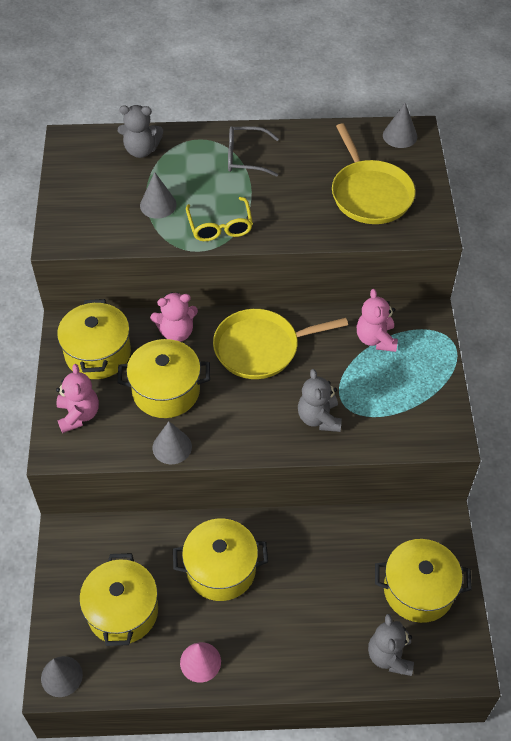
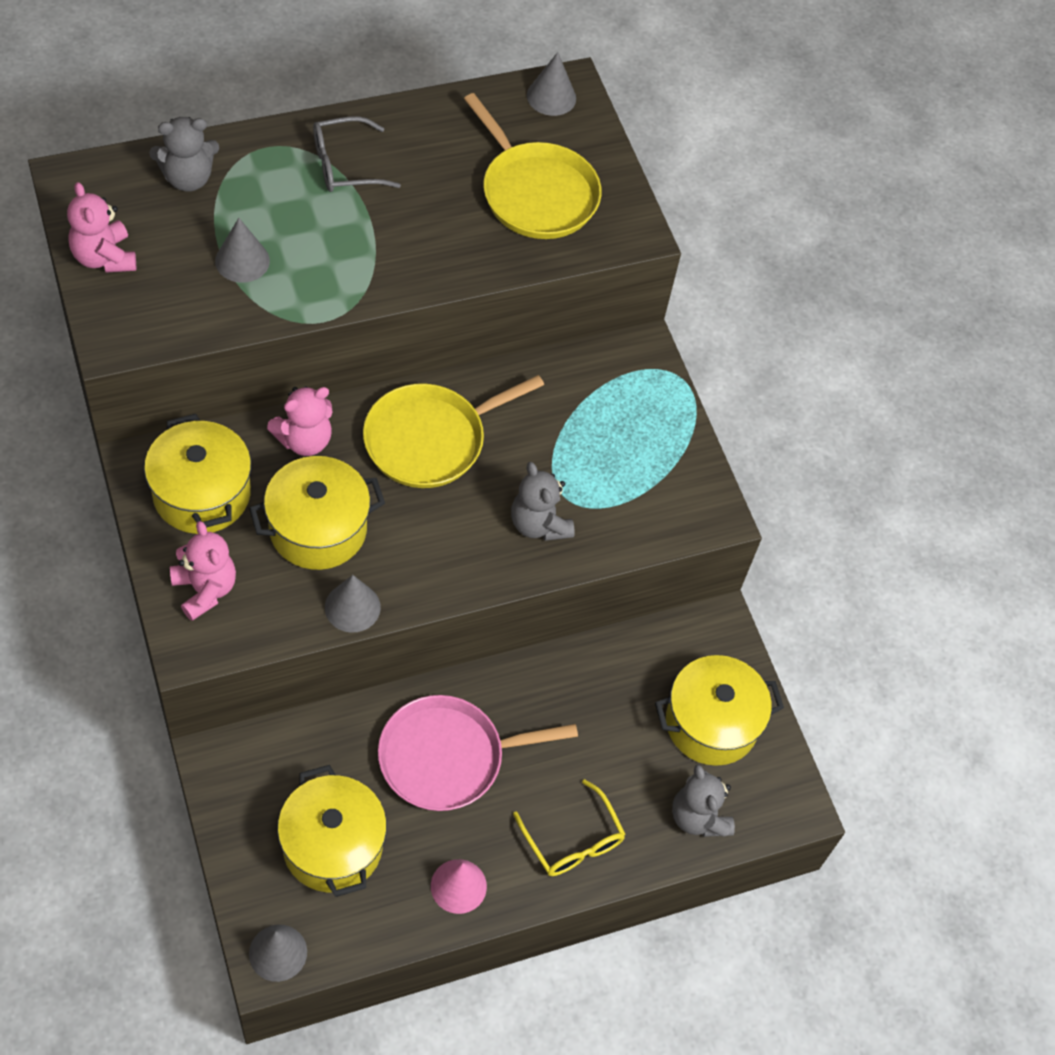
camera: 25 degrees left, 5 degrees up
(220, 226) = (342, 278): yellow glasses -> yellow glasses (572, 839)
(221, 569) = (448, 757): yellow pot -> pink pan
(376, 339) = (582, 396): pink teddy bear -> pink teddy bear (104, 257)

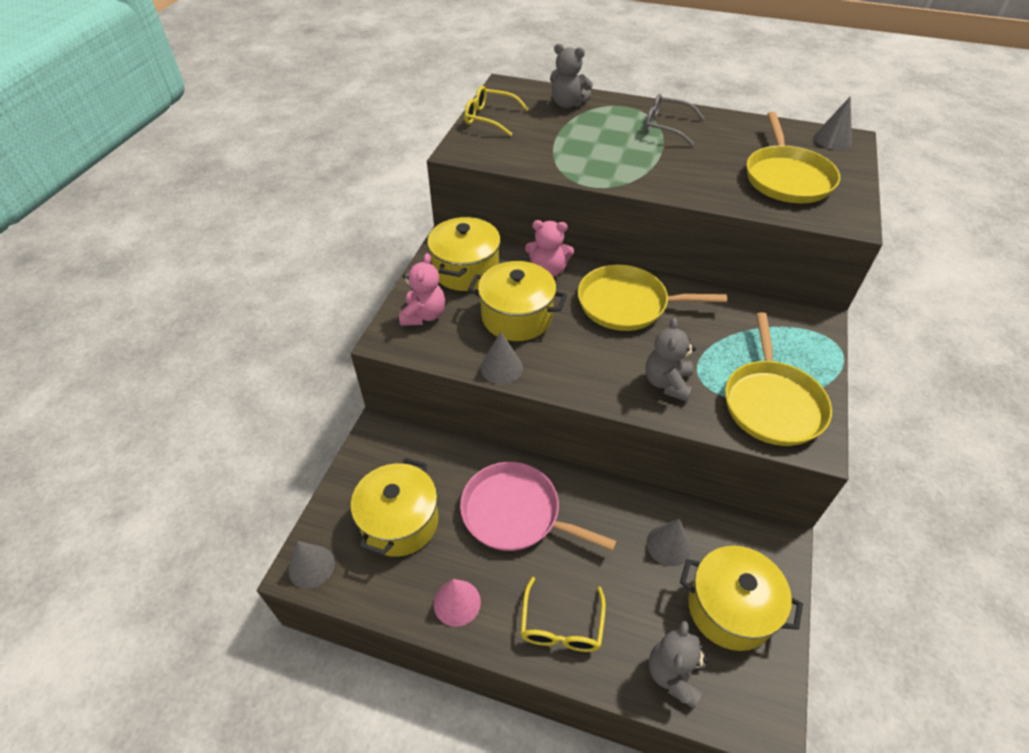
camera: 45 degrees right, 10 degrees down
(104, 257) = (490, 118): pink teddy bear -> yellow glasses
(242, 261) = (565, 144): grey cone -> grey cone (668, 545)
(652, 489) = (772, 403): none -> yellow pan

